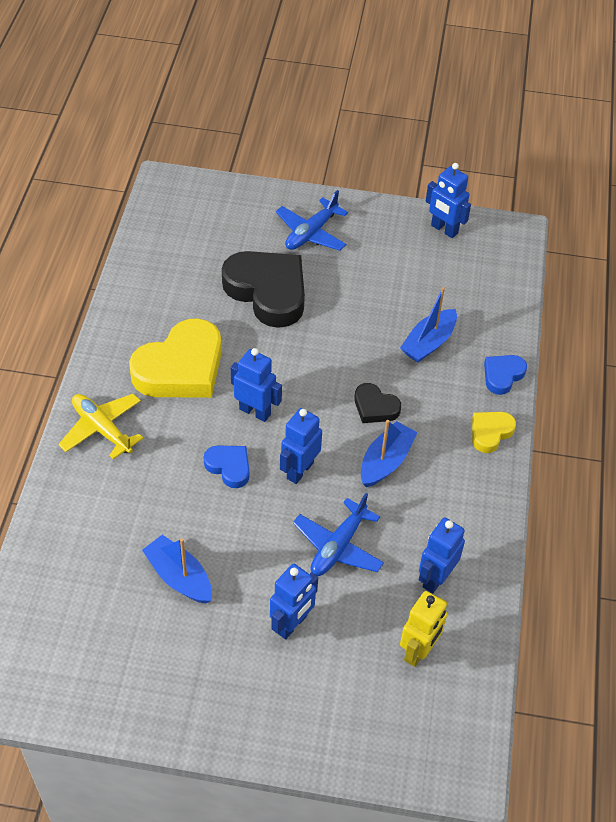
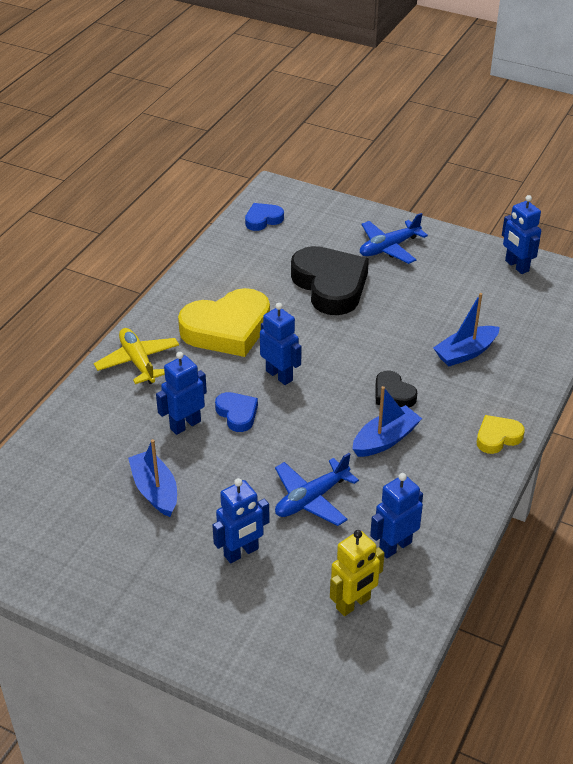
camera: 20 degrees right, 10 degrees down
(299, 470) = (301, 430): blue robot -> blue robot (185, 425)
(502, 375) = (528, 393): blue heart -> blue heart (263, 219)

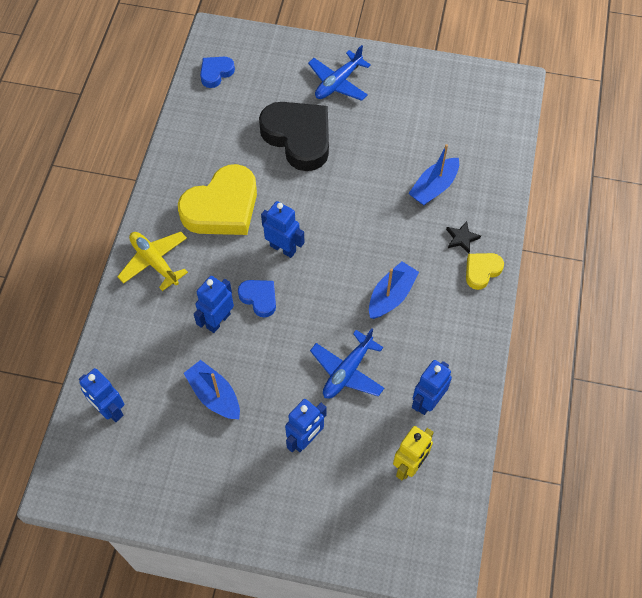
camera: 15 degrees left, 20 degrees up
(393, 394) = (385, 246): black heart -> none
(483, 403) = (461, 238): none -> black star
(516, 266) = (453, 80): blue robot -> blue robot (110, 410)

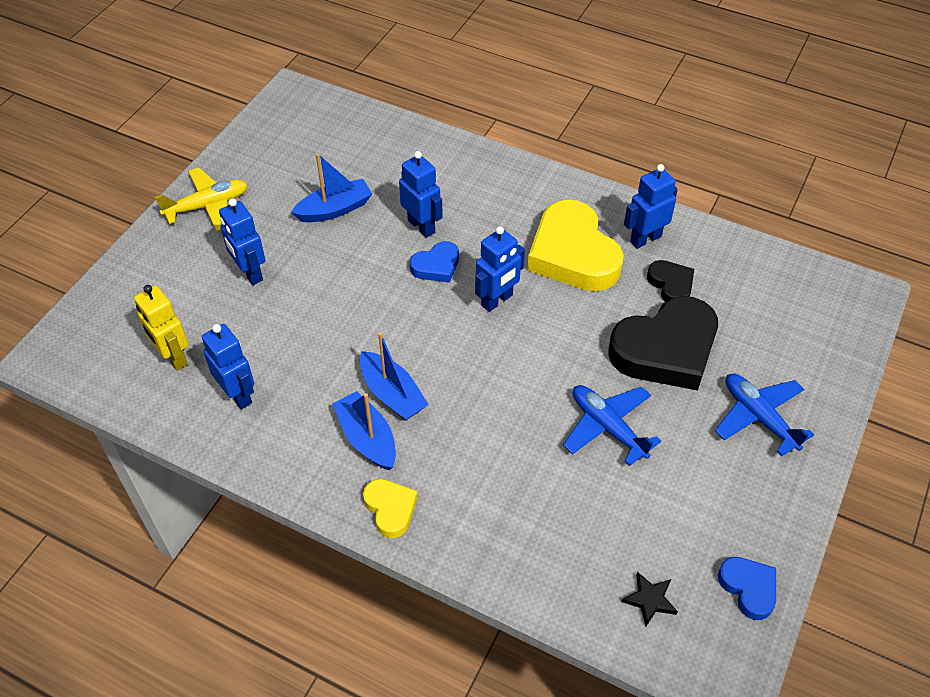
camera: 105 degrees right, 10 degrees down
(110, 410) = (354, 133): blue robot -> blue robot (645, 239)
(154, 262) = (515, 186): yellow plane -> yellow plane (207, 206)
(216, 73) = (792, 283): blue heart -> blue heart (748, 588)
(237, 142) = (671, 285): none -> black heart
(347, 371) = (311, 327): blue plane -> blue plane (608, 427)
(434, 187) = (545, 489): blue boat -> blue boat (367, 438)
(461, 238) = (450, 500): black star -> black star (649, 600)

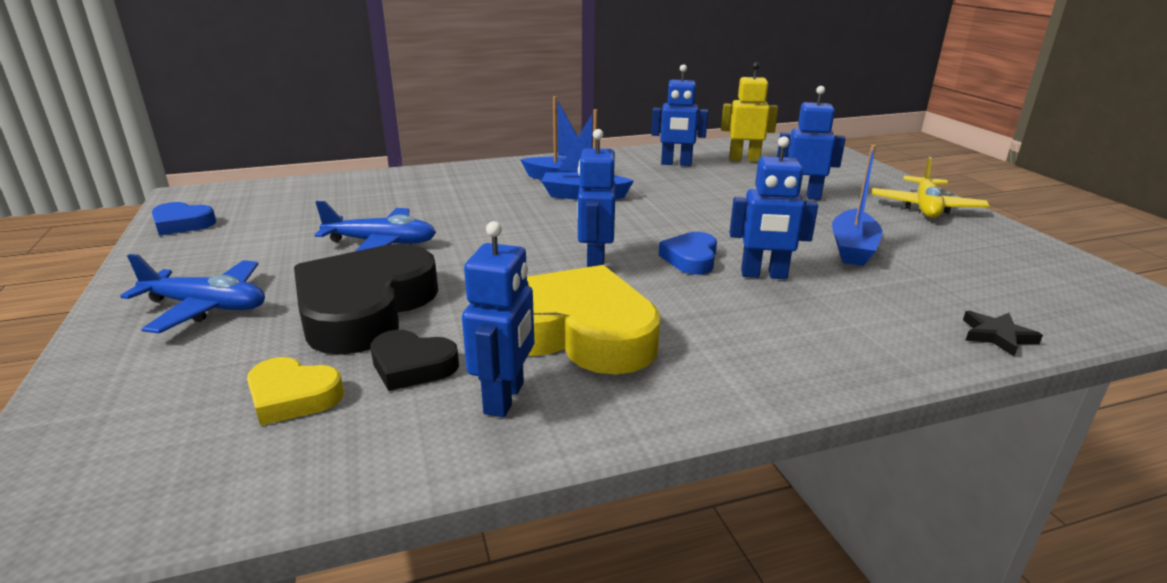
camera: 135 degrees right, 25 degrees down
(390, 509) = (503, 168): yellow heart -> yellow heart (293, 396)
(649, 600) = (271, 197): black star -> black star (997, 336)

